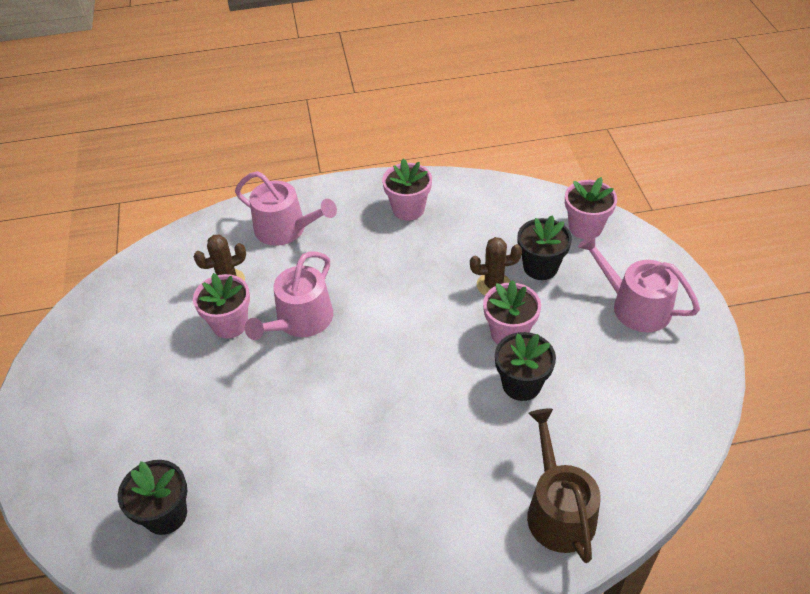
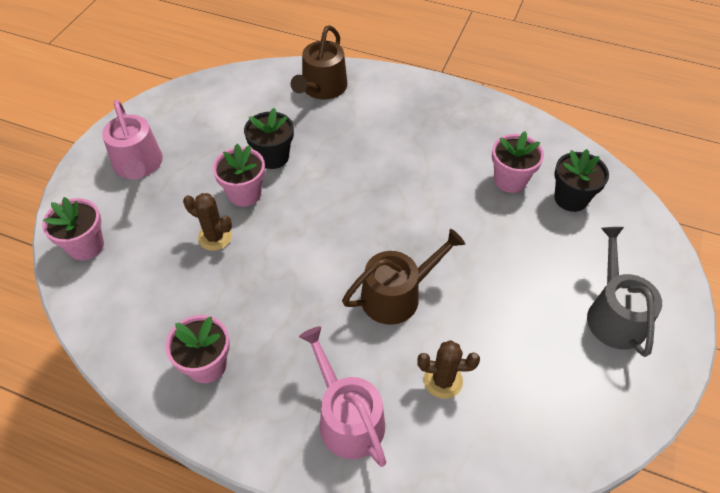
camera: 150 degrees left, 5 degrees up
(93, 403) = (614, 314): none -> grey watering can
(230, 324) = (462, 327): pink flower pot -> pink flower pot (510, 180)
(300, 321) = (397, 295): pink watering can -> brown watering can
(540, 267) = (163, 231): black flower pot -> none

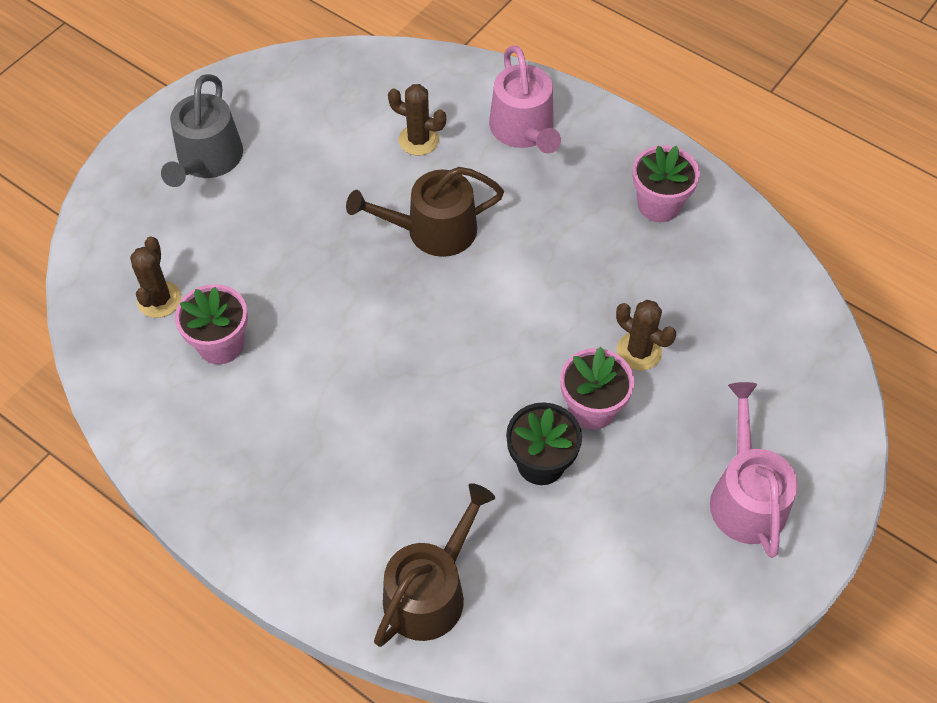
camera: 165 degrees left, 5 degrees up
(86, 246) = (809, 377): pink flower pot -> none
(571, 198) = (159, 299): black flower pot -> brown cactus

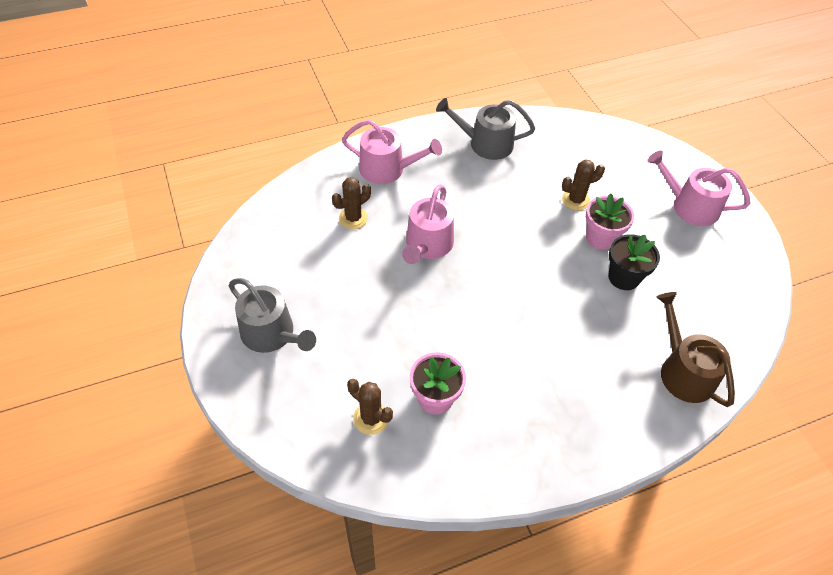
camera: 60 degrees left, 5 degrees down
(432, 230) = (427, 245): brown watering can -> pink watering can
(659, 205) = (485, 144): pink flower pot -> grey watering can

